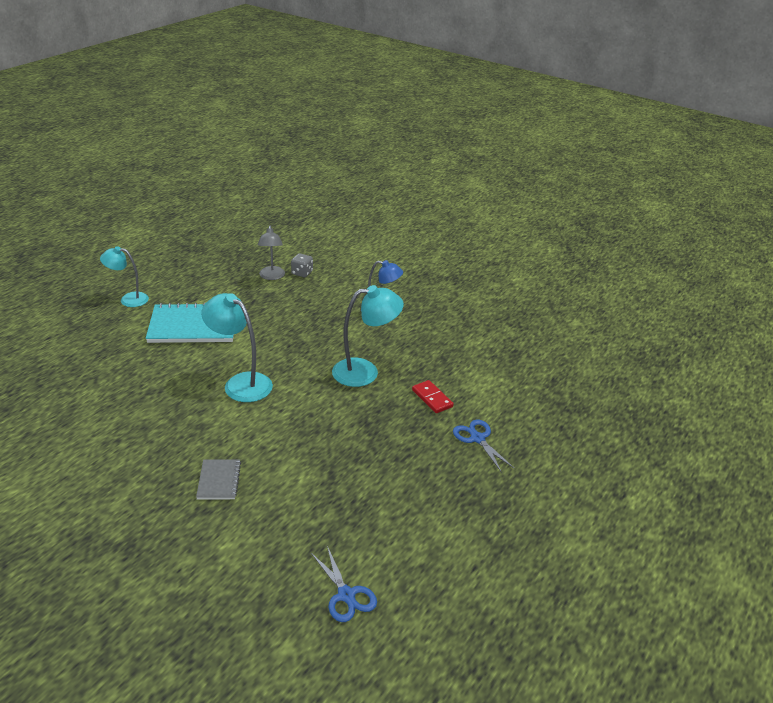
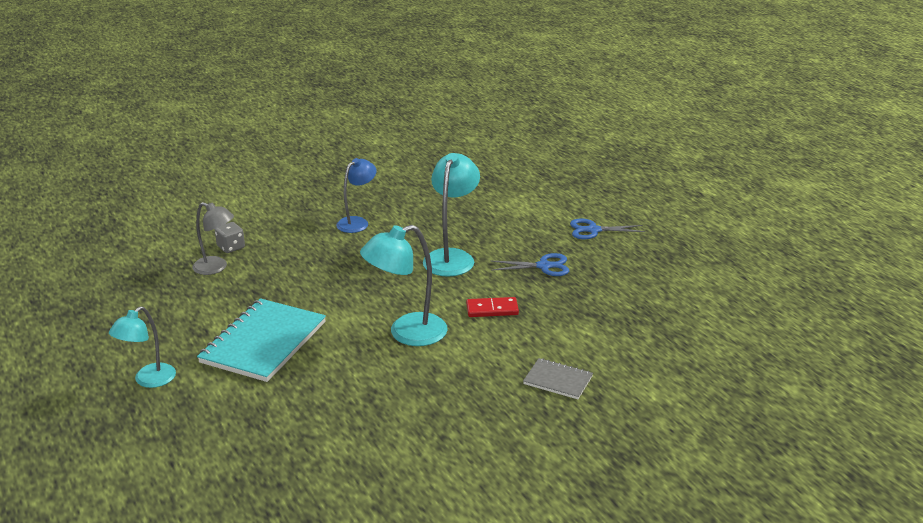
camera: 60 degrees left, 5 degrees down
(346, 595) = (746, 344): blue scissors -> blue scissors (544, 266)
(432, 398) = (521, 235): red domino -> red domino (492, 309)

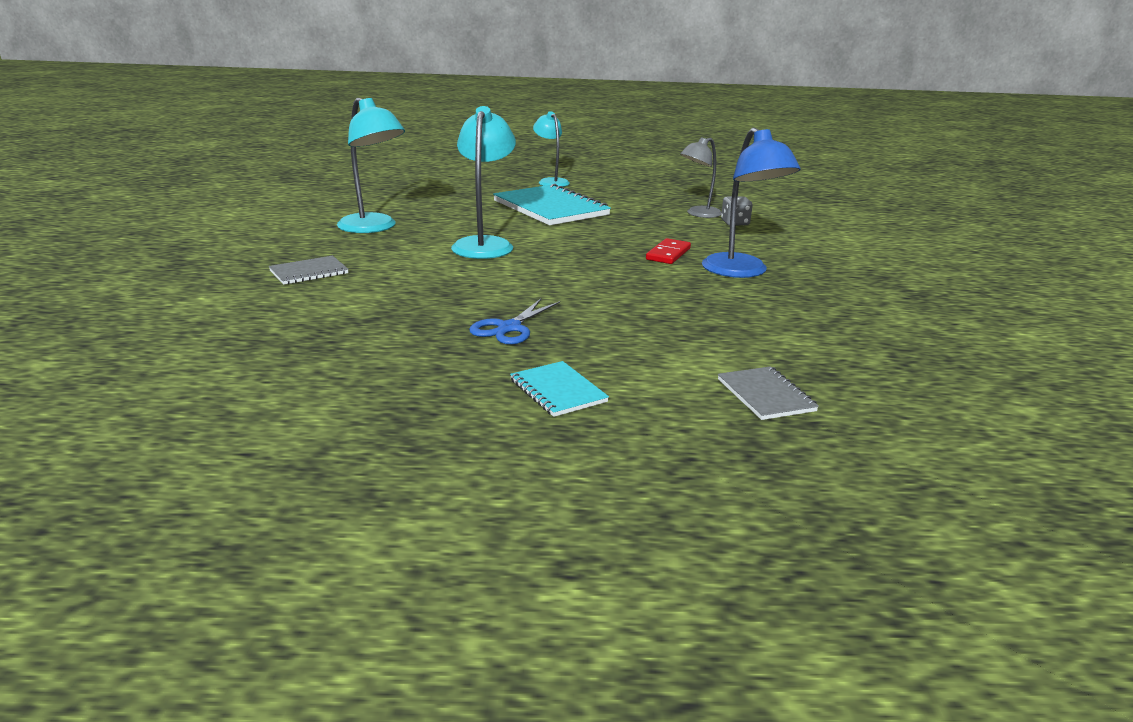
camera: 120 degrees right, 5 degrees down
(357, 222) = (741, 272): blue lamp -> blue lamp, size x1.52
(451, 257) = (600, 291): turquoise lamp -> turquoise lamp (373, 228)
(492, 309) = (465, 280): red domino -> red domino (668, 254)
(530, 186) = (766, 395): none -> grey notebook
(593, 230) = (557, 391): blue scissors -> turquoise notebook

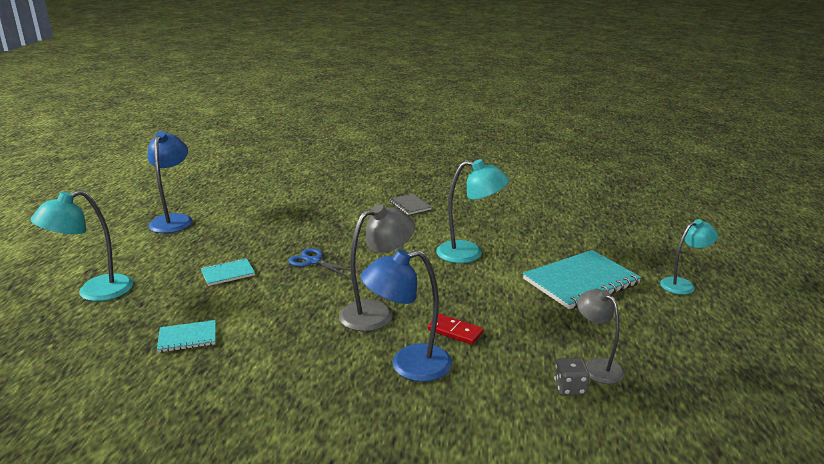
camera: 95 degrees right, 0 degrees up
(274, 502) = (174, 220): none -> blue lamp
(373, 228) = (500, 216): turquoise lamp -> turquoise lamp (94, 292)
(645, 286) = (376, 313): none -> grey lamp
(766, 395) = (187, 338): grey notebook -> turquoise notebook

